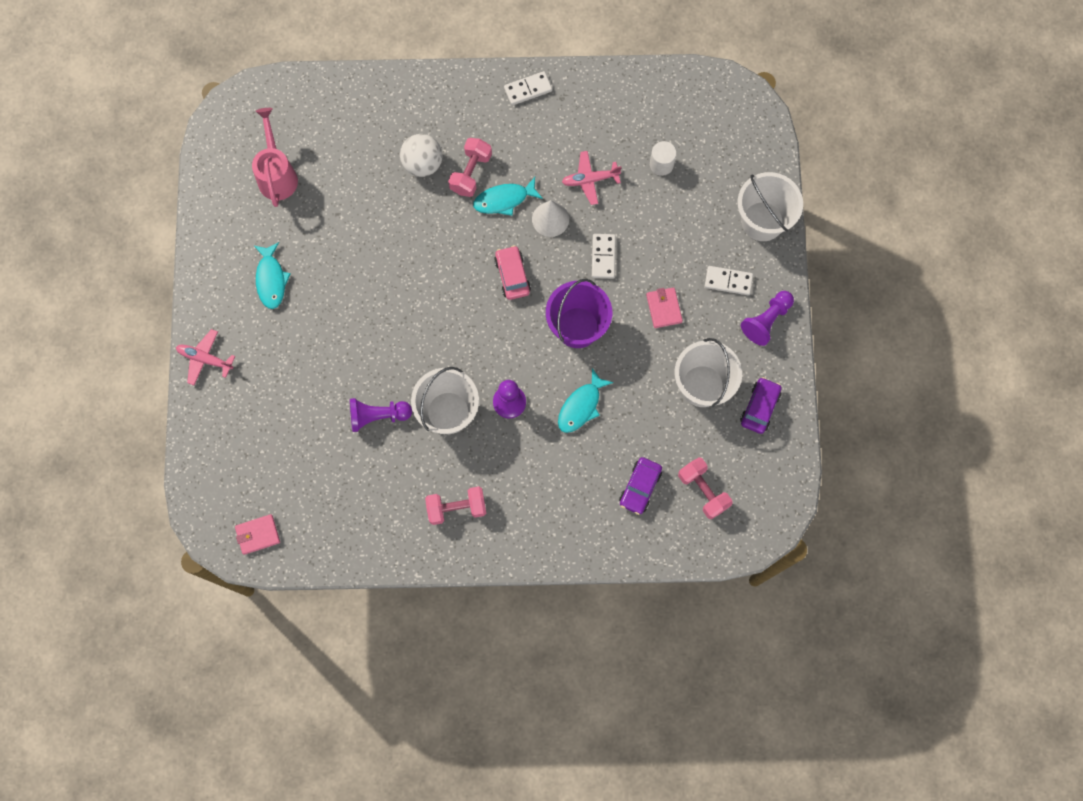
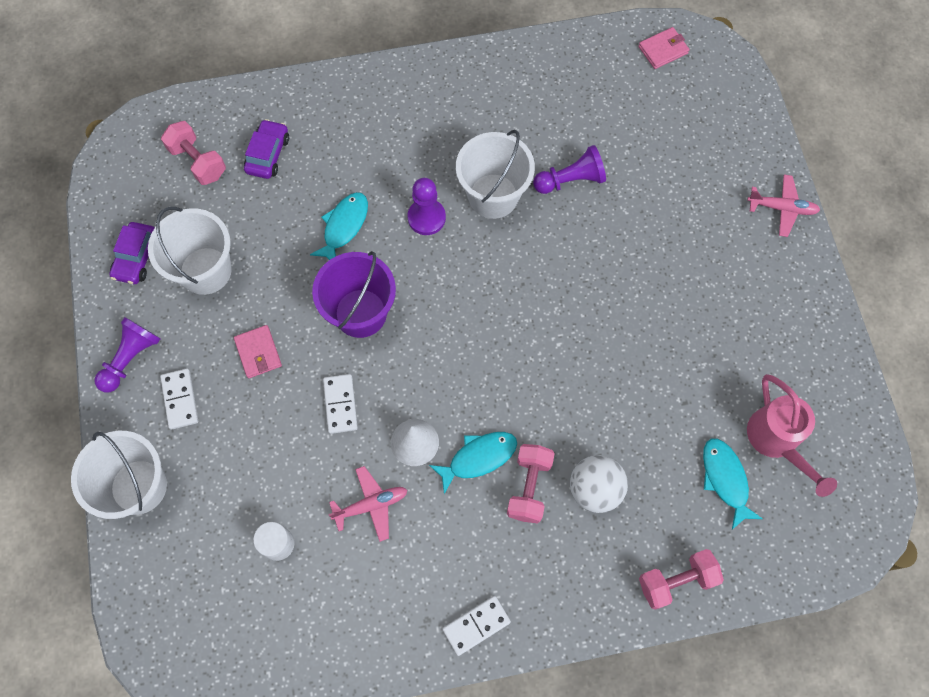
camera: 170 degrees right, 5 degrees down
(271, 279) = (738, 308): turquoise fish -> turquoise fish (725, 479)
(456, 508) = (463, 105): pink dumbbell -> pink dumbbell (676, 581)
(512, 275) = (450, 362): pink car -> none
(728, 281) = (180, 399): white domino -> white domino turned 75 degrees clockwise

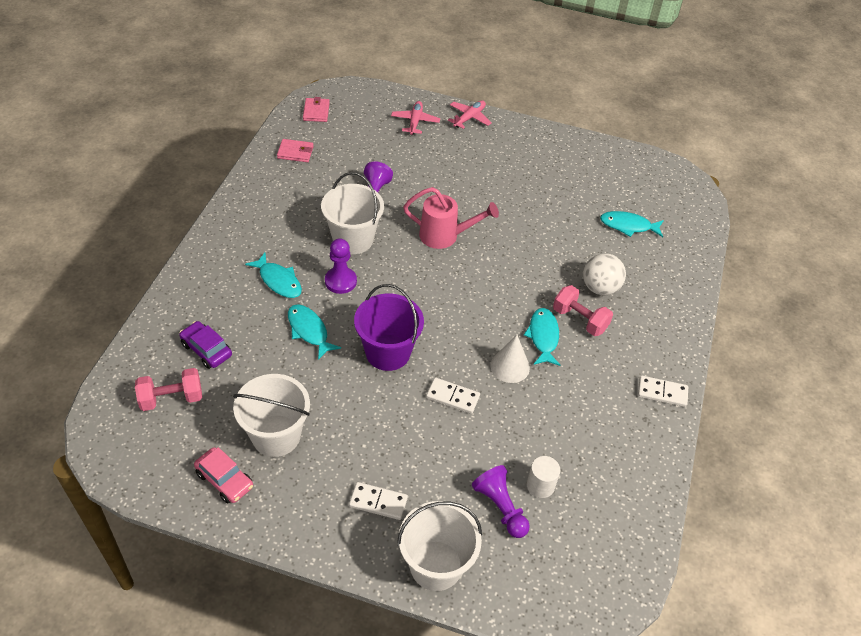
camera: 65 degrees left, 20 degrees down
(131, 358) = (316, 523): purple pawn -> purple pawn (500, 507)
(137, 257) = (225, 480): purple car -> pink car
(258, 352) = (374, 430): pink wallet -> pink wallet (295, 152)
(371, 505) = (542, 413): pink plane -> pink plane (415, 122)
(390, 162) = (278, 281): none -> turquoise fish
(476, 625) = (662, 392): white domino -> white domino turned 75 degrees counterclockwise
(676, 581) = (681, 278): pink dumbbell -> none
(776, 441) = (617, 193): pink watering can -> pink watering can (445, 236)

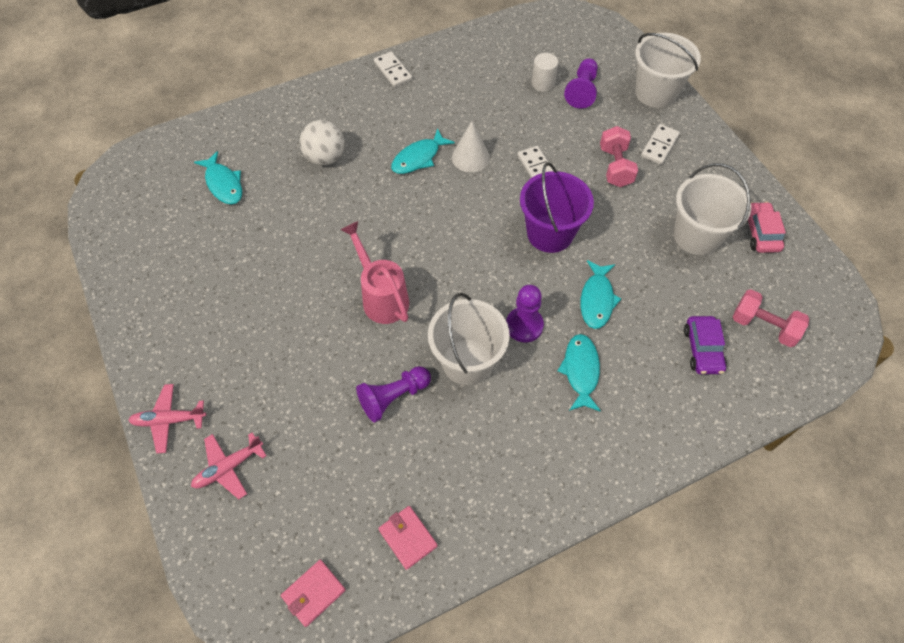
camera: 130 degrees left, 10 degrees up
(378, 502) = (659, 146): white domino -> white domino turned 60 degrees clockwise
(580, 320) = (375, 149): pink dumbbell -> pink dumbbell (615, 167)

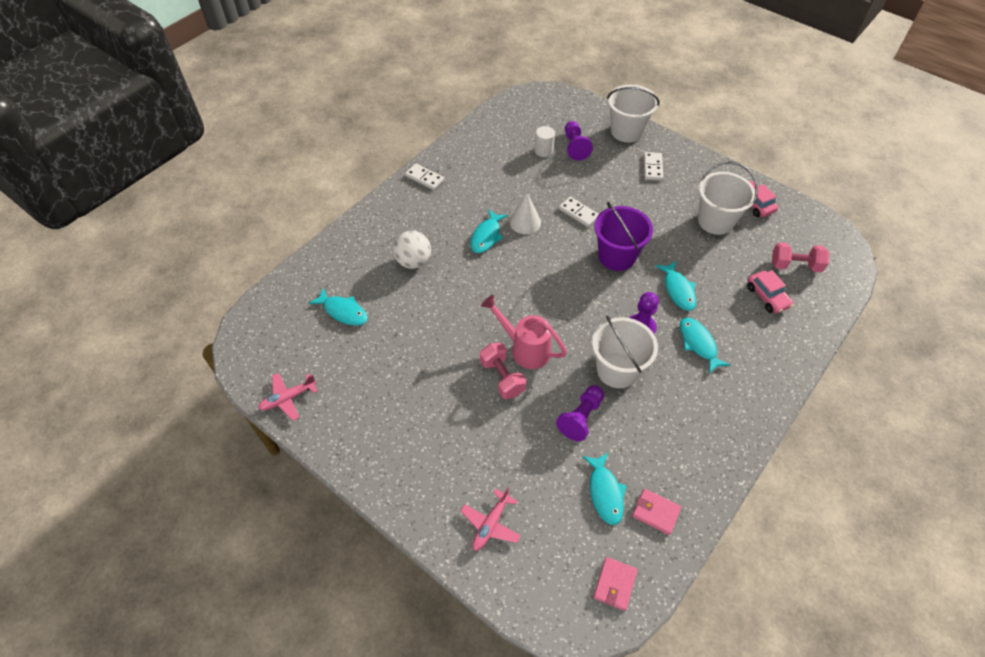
camera: 25 degrees left, 5 degrees down
(169, 420) = (419, 510): pink plane -> pink plane (288, 398)
(367, 490) = (605, 492): none -> turquoise fish
(615, 167) = (632, 193): pink dumbbell -> pink dumbbell (502, 377)
(702, 350) = (767, 296): purple car -> pink car

